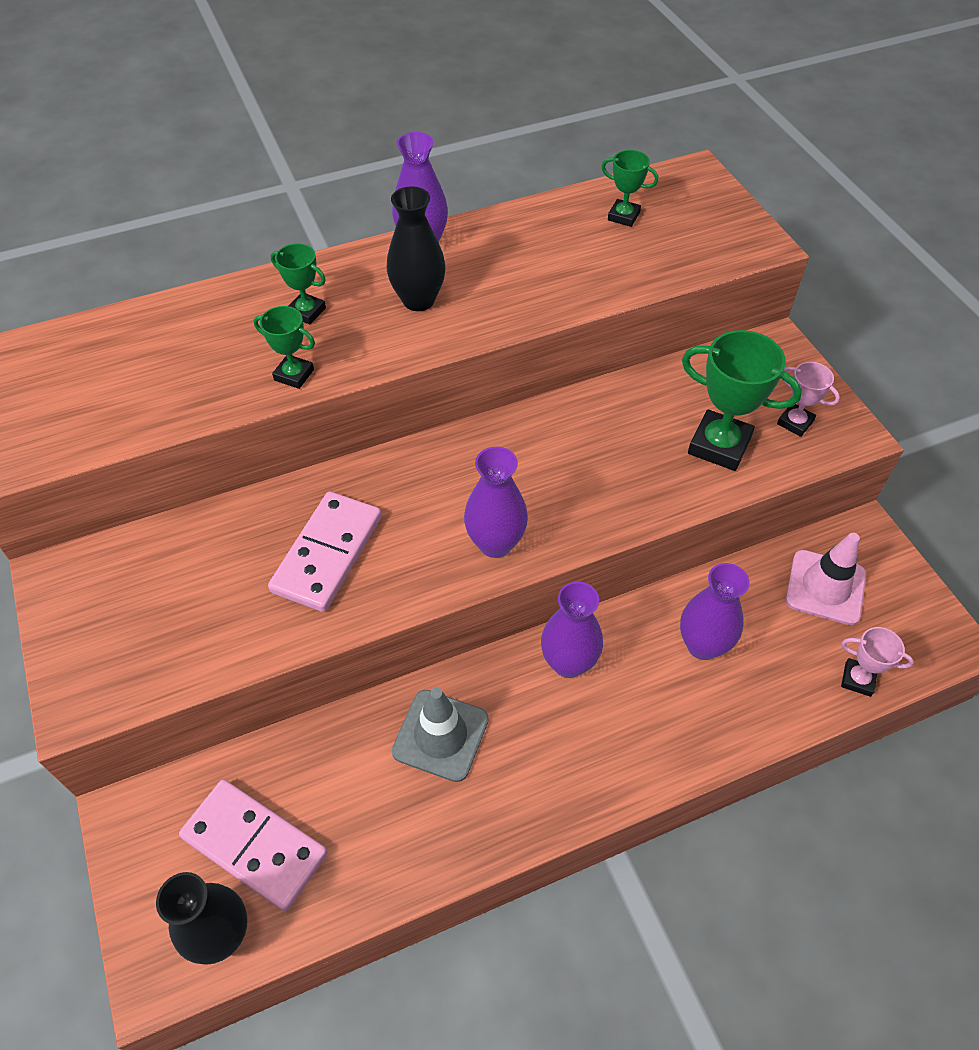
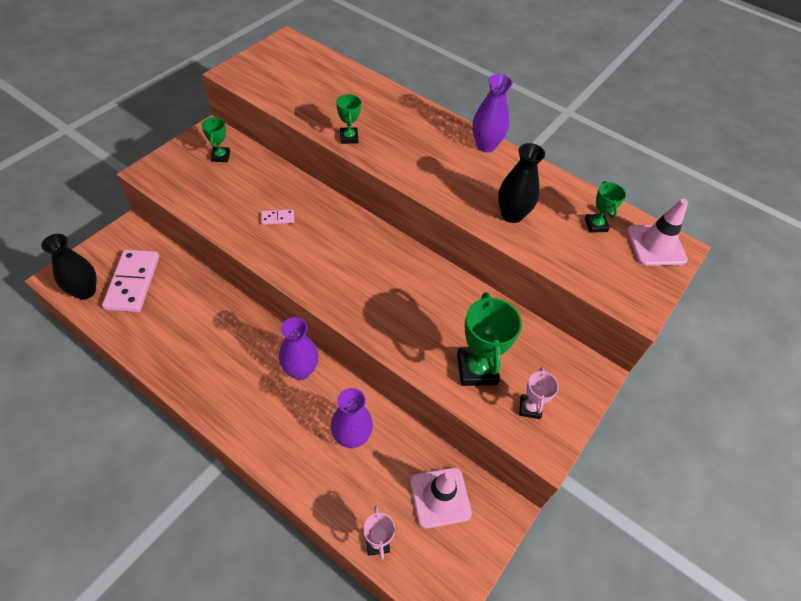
camera: 55 degrees right, 0 degrees up
(306, 312) = (396, 123): green trophy -> green trophy (221, 156)
(328, 554) = (277, 218): pink domino -> pink domino, size x0.45
(418, 300) = (440, 162): black vase -> black vase (512, 215)
(440, 735) = (225, 330): grey traffic cone -> none
(495, 543) = (326, 284): purple vase -> none
(683, 186) = (656, 245): none -> pink traffic cone

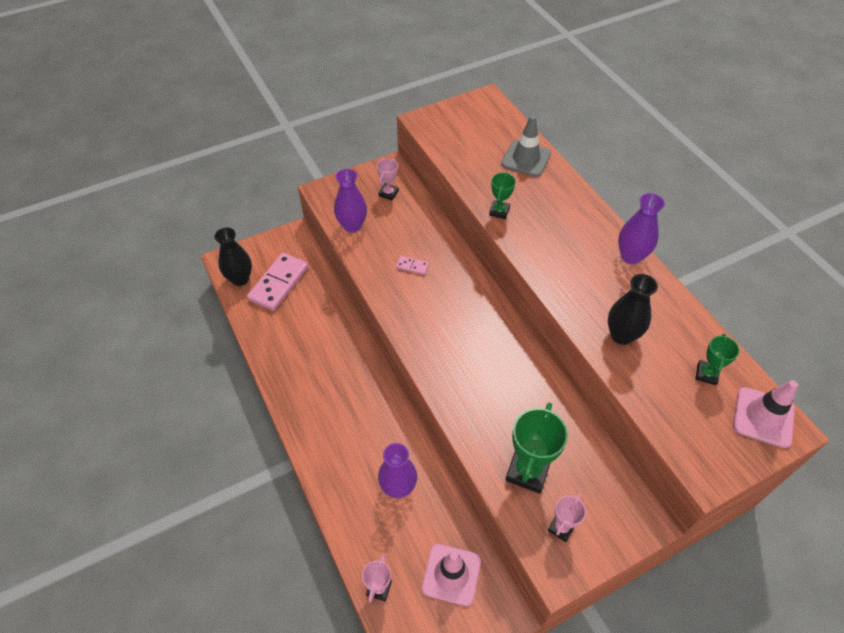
camera: 30 degrees right, 0 degrees up
(221, 156) = (388, 193): green trophy -> pink trophy
(300, 370) = (381, 410): purple vase -> purple vase (352, 226)
(351, 85) = (526, 159): none -> grey traffic cone

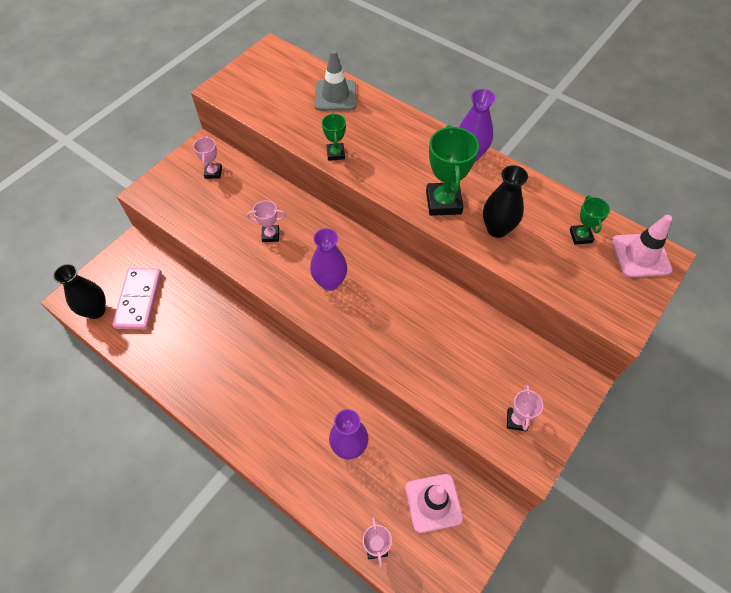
camera: 25 degrees left, 5 degrees up
(352, 226) = (192, 216): purple vase -> purple vase (330, 282)
(412, 266) = (270, 235): pink domino -> pink trophy
(527, 471) = (465, 383): green trophy -> green trophy (443, 202)

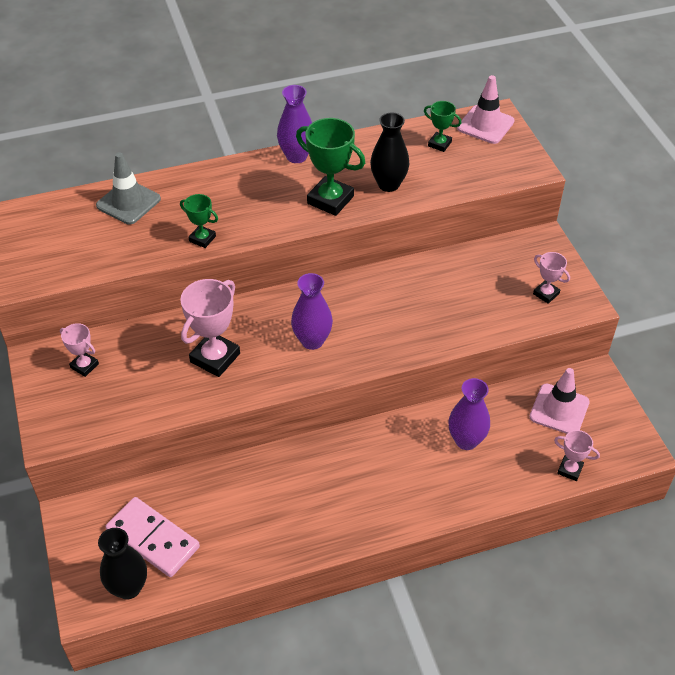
camera: 55 degrees left, 10 degrees down
(270, 235) = (215, 358): pink trophy -> pink trophy, size x1.81

